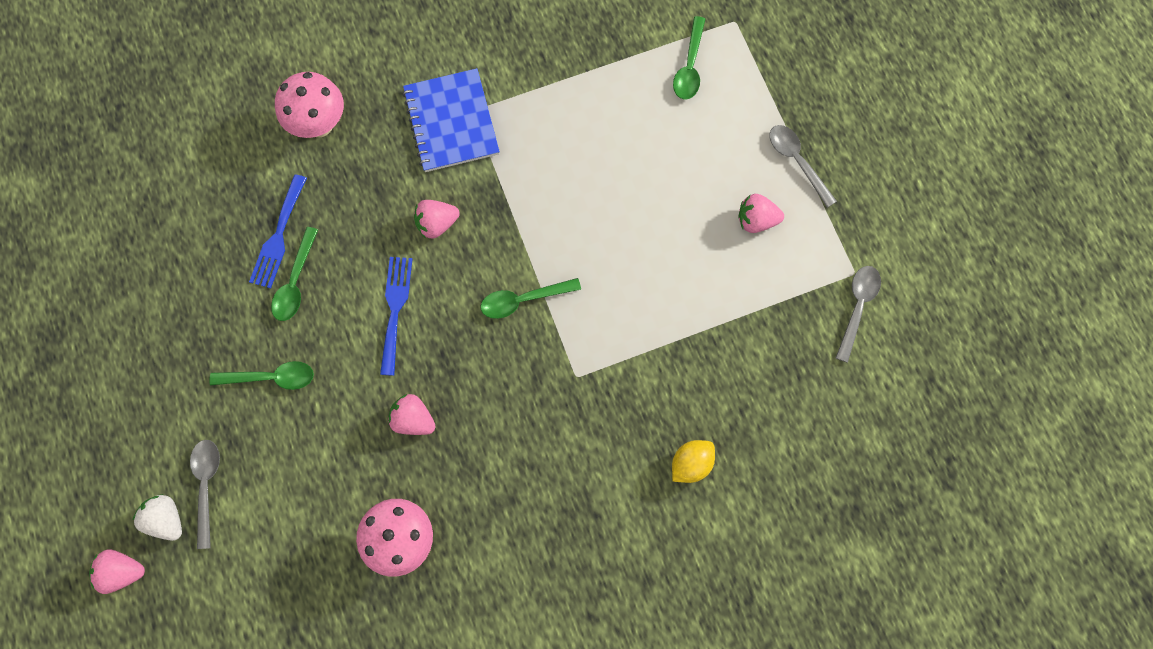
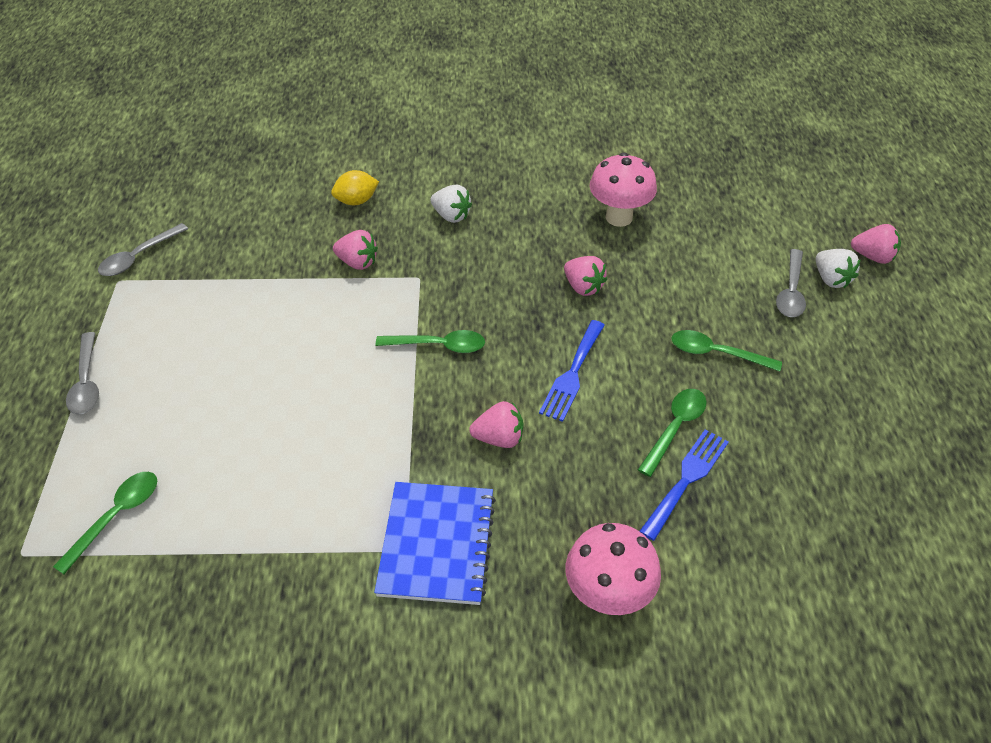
camera: 160 degrees left, 25 degrees down
(581, 477) = (451, 216): none -> white strawberry
(756, 220) = (170, 344): pink strawberry -> pink strawberry (357, 262)

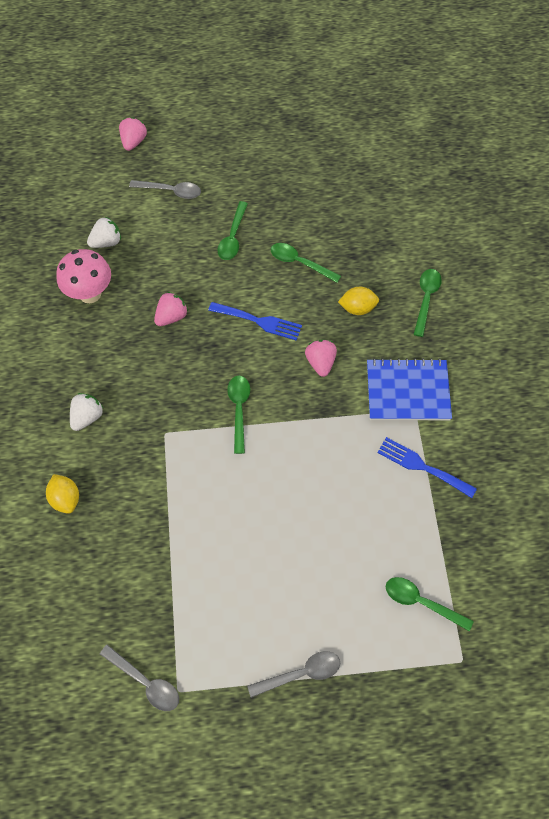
camera: 95 degrees left, 15 degrees up
(357, 262) = (148, 484): pink strawberry -> none
(591, 494) = (357, 308): none -> yellow lemon
(607, 596) = (426, 299): pink mushroom -> green spoon
(686, 479) = (339, 258): blue fork -> blue fork (421, 466)
(831, 279) = (157, 167): white strawberry -> white strawberry (106, 242)

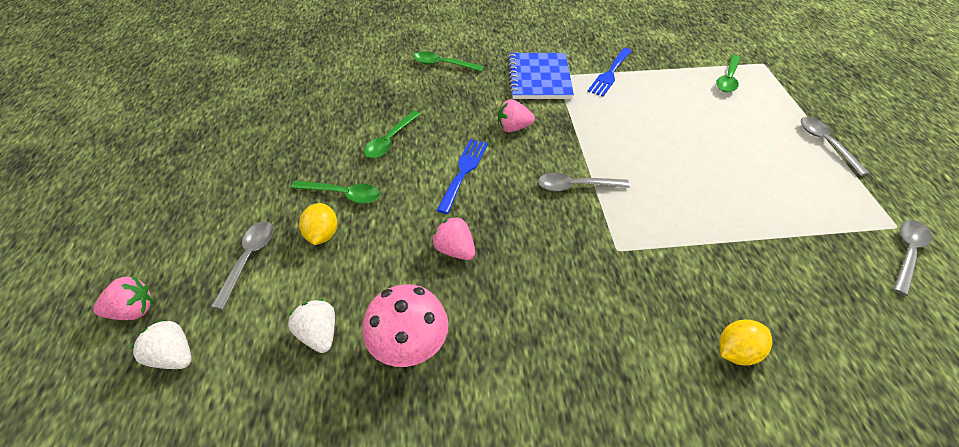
camera: 90 degrees left, 15 degrees down
(87, 417) = (612, 336): white strawberry -> white strawberry (173, 356)
(133, 142) = (133, 310): pink strawberry -> pink strawberry turned 150 degrees clockwise
(239, 409) = (576, 186): green spoon -> grey spoon
(357, 308) = (450, 103): yellow lemon -> yellow lemon (322, 235)

